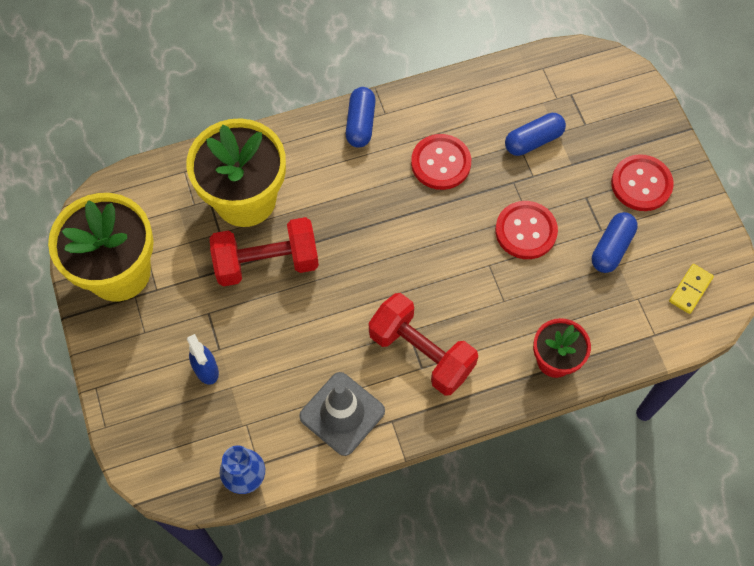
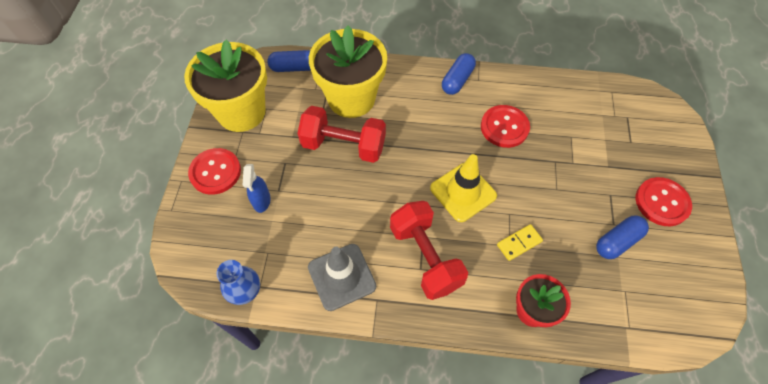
camera: 25 degrees right, 5 degrees down
(428, 261) = (463, 192): none -> yellow traffic cone
(526, 231) = (550, 200): red button -> red button (215, 172)
(533, 140) = (583, 138): blue capsule -> blue capsule (294, 67)
(690, 289) = (676, 303): yellow domino -> yellow domino (519, 243)

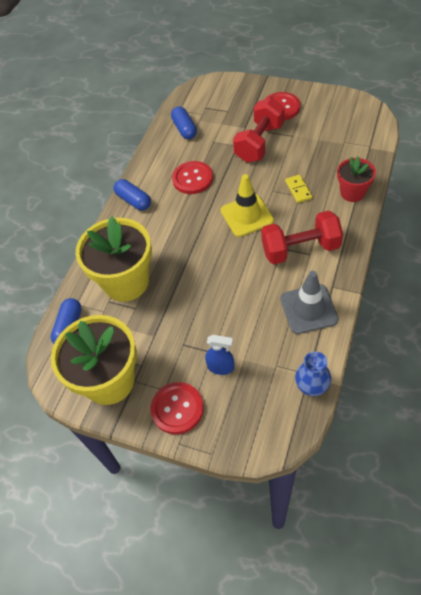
camera: 70 degrees left, 5 degrees down
(343, 145) = (177, 294): red dumbbell -> red dumbbell (259, 143)
(617, 241) = (306, 137): blue capsule -> blue capsule (184, 129)

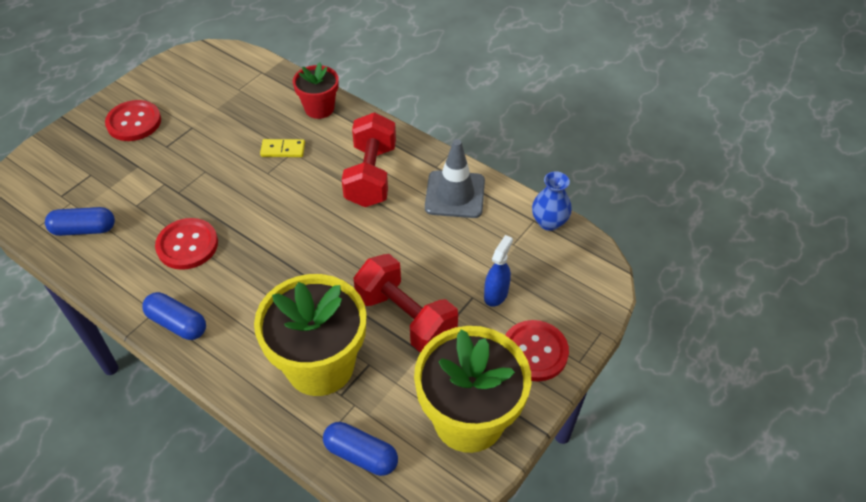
camera: 80 degrees left, 5 degrees down
(134, 200) = (177, 323): blue capsule -> blue capsule turned 60 degrees clockwise
(247, 215) = (290, 208): yellow traffic cone -> none
(259, 143) = (178, 160): red dumbbell -> red dumbbell (405, 318)

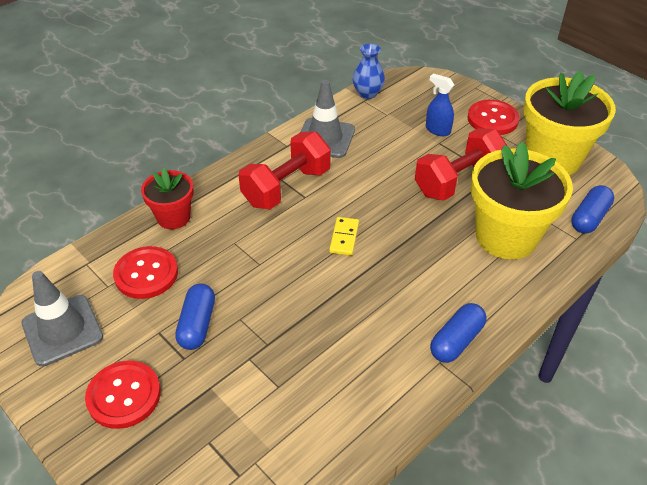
camera: 80 degrees left, 5 degrees down
(84, 229) = (307, 441): blue capsule -> blue capsule (197, 324)
(187, 245) = (351, 334): red button -> red button (146, 274)
(194, 77) = (62, 330): none -> grey traffic cone
(283, 150) = (228, 250): yellow domino -> yellow domino (344, 237)
(371, 175) = (286, 187): red dumbbell -> red dumbbell turned 60 degrees counterclockwise

